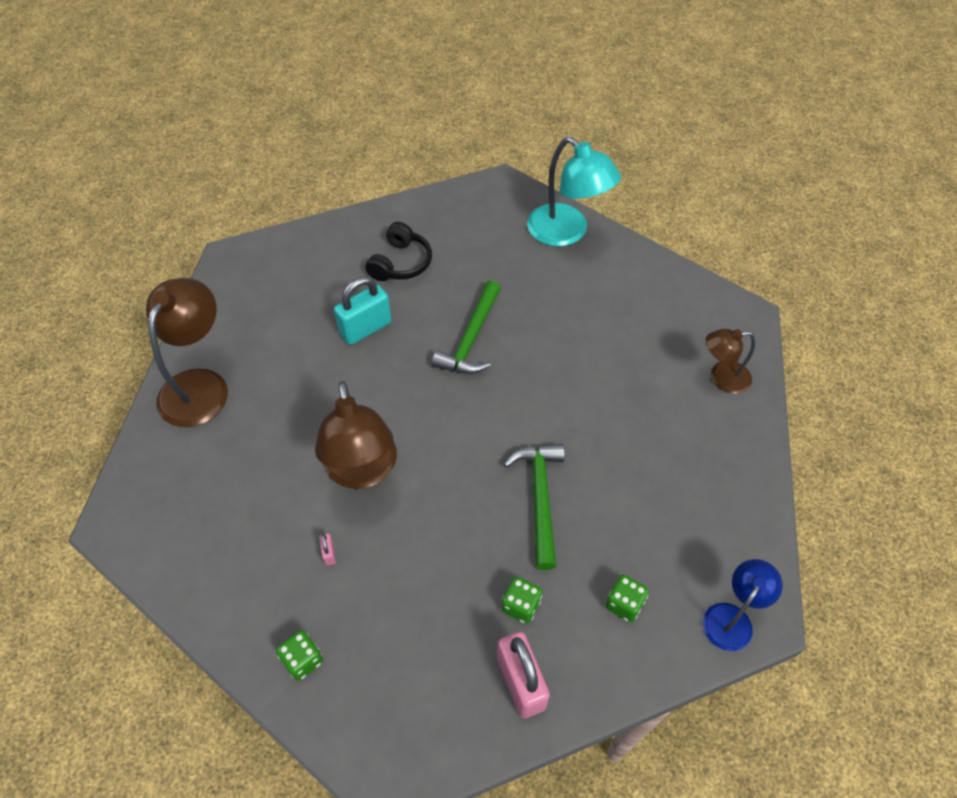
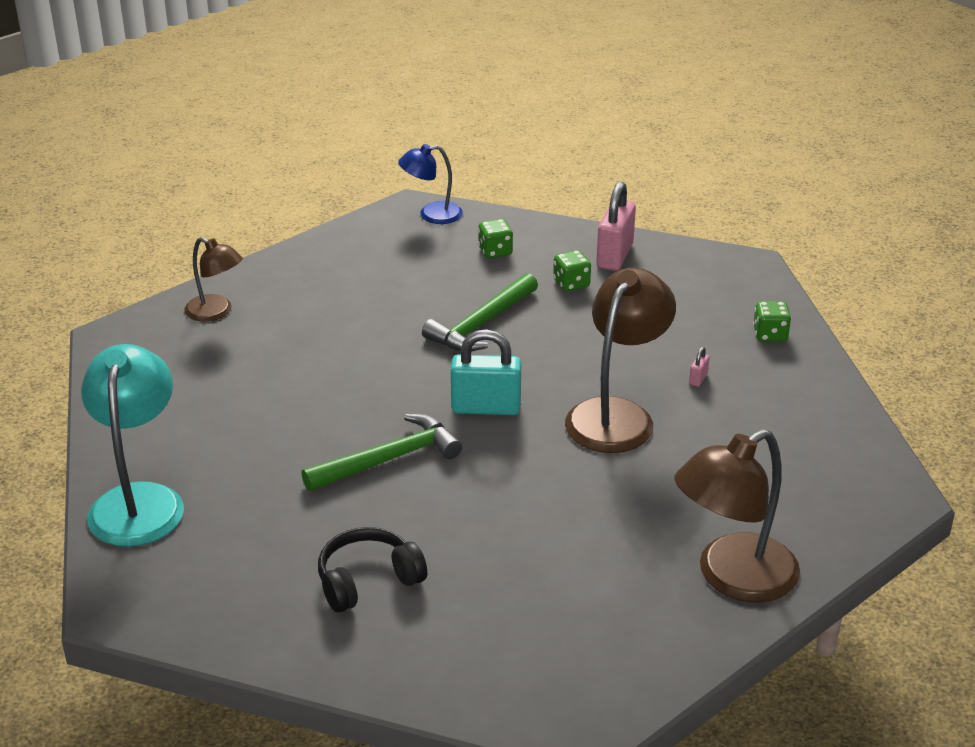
camera: 140 degrees left, 20 degrees down
(366, 328) = (489, 531): turquoise padlock -> turquoise padlock (486, 408)

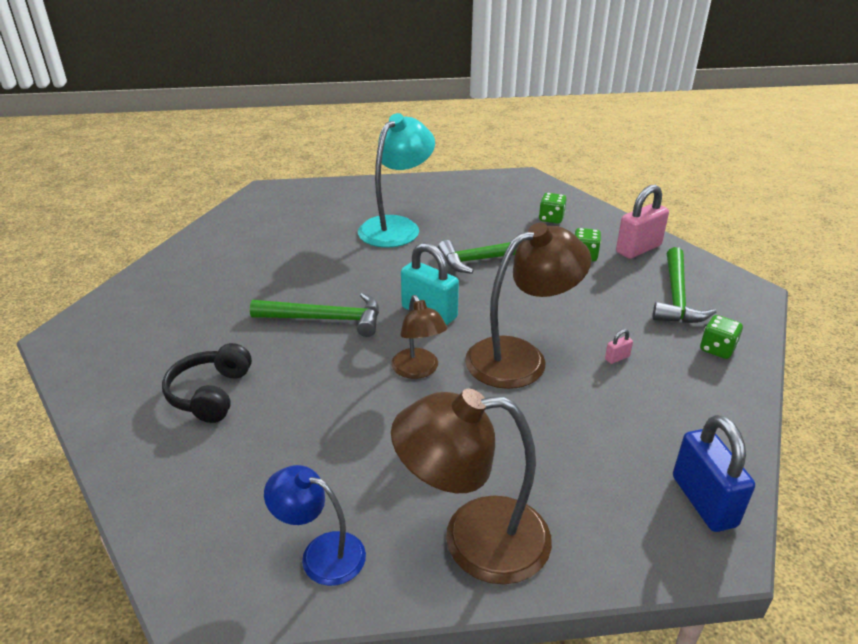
camera: 35 degrees right, 0 degrees up
(139, 500) = (159, 281): turquoise lamp -> turquoise lamp (396, 226)
(216, 312) = (336, 196): brown lamp -> brown lamp (418, 370)
(368, 581) = (211, 394): black headphones -> black headphones turned 90 degrees counterclockwise
(431, 215) = (532, 185): blue lamp -> blue lamp (321, 553)
(694, 296) = (676, 297): none -> green hammer
(863, 468) = (703, 501): none -> blue padlock

